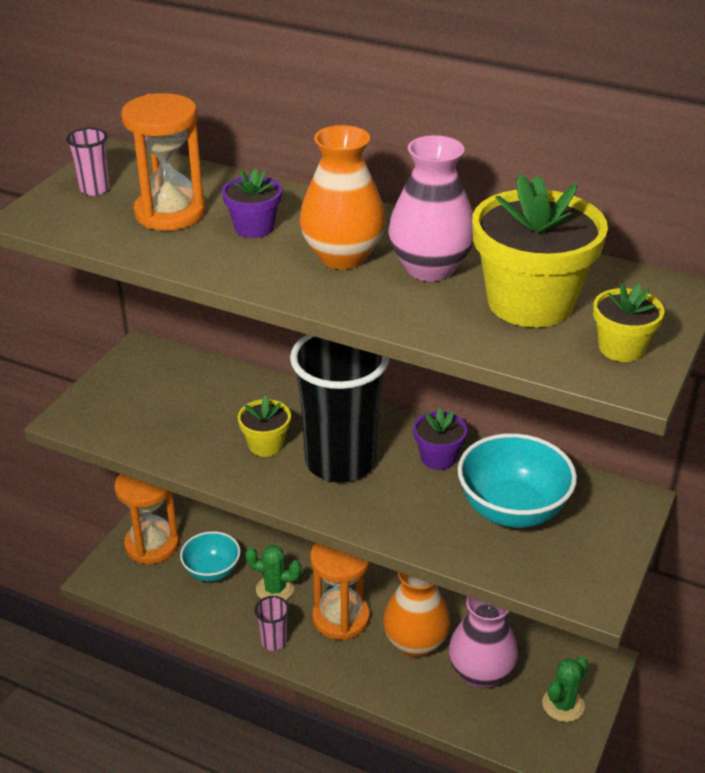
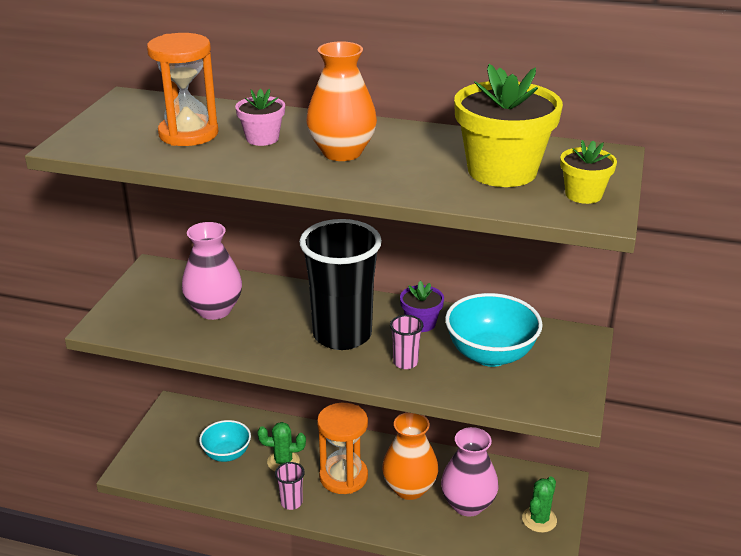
camera: 10 degrees left, 5 degrees down
(94, 189) = (118, 122): pink cup -> pink cup (405, 362)
(152, 545) = (170, 439): orange hourglass -> none
(254, 227) = (262, 138): purple flower pot -> pink flower pot
(266, 445) = (277, 329): yellow flower pot -> none
(430, 268) = (415, 155): pink vase -> pink vase (214, 310)

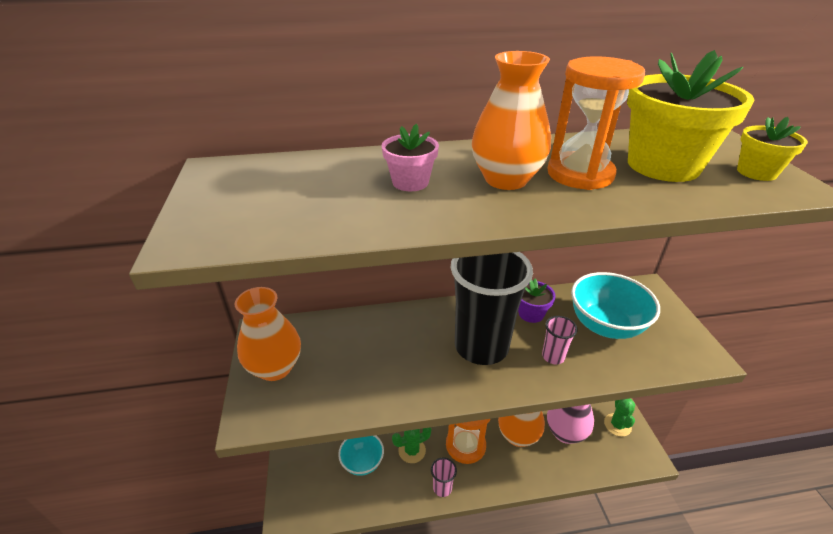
camera: 25 degrees left, 5 degrees up
(146, 298) = (275, 368): none -> orange vase
(188, 134) = (325, 194): orange hourglass -> orange hourglass (580, 174)
(214, 310) = (351, 359): pink vase -> none

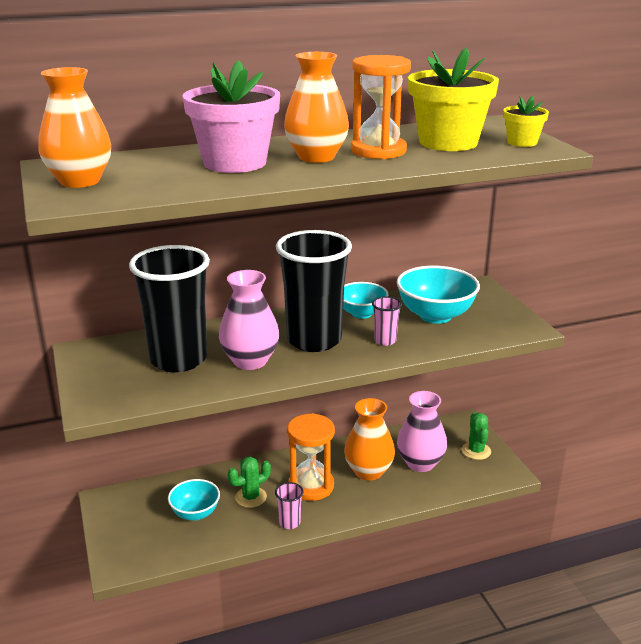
camera: 10 degrees left, 10 degrees down
(275, 368) = (105, 373): orange vase -> orange vase (80, 181)
(347, 357) = (178, 359): none -> black cup
(410, 182) = (235, 163): pink flower pot -> pink flower pot, size x1.98
(415, 369) = (250, 361): none -> pink vase
(531, 313) = (362, 313): purple flower pot -> turquoise bowl

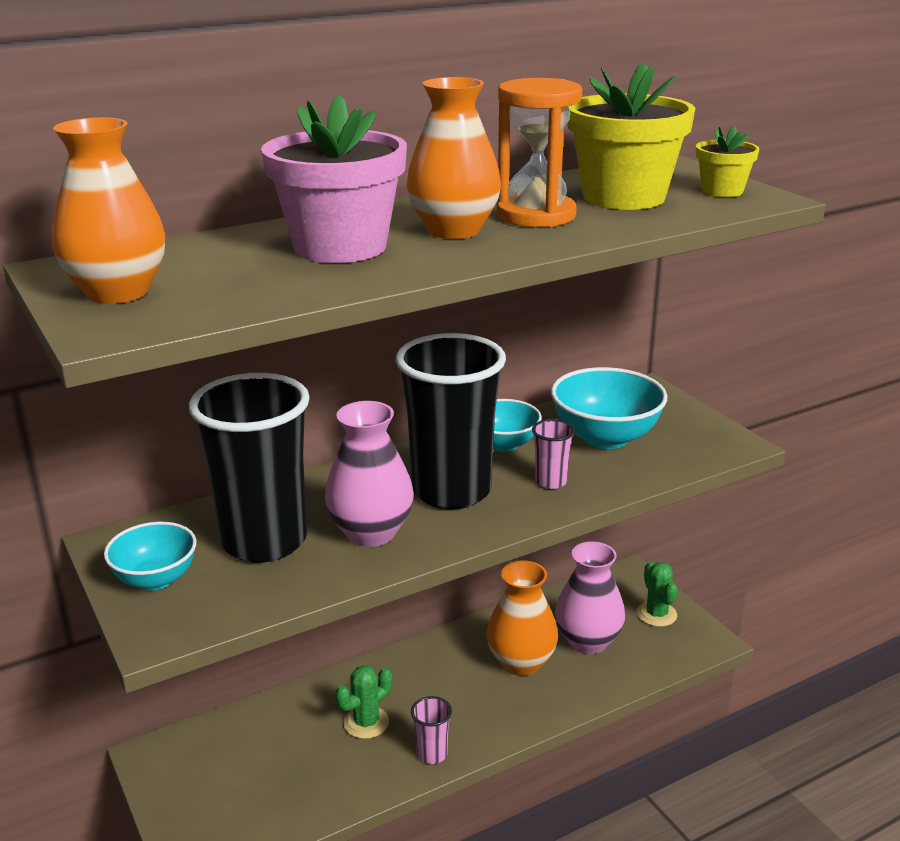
camera: 10 degrees left, 0 degrees up
(195, 513) = (292, 758): turquoise bowl -> turquoise bowl (155, 579)
(311, 486) = (447, 694): orange hourglass -> none

